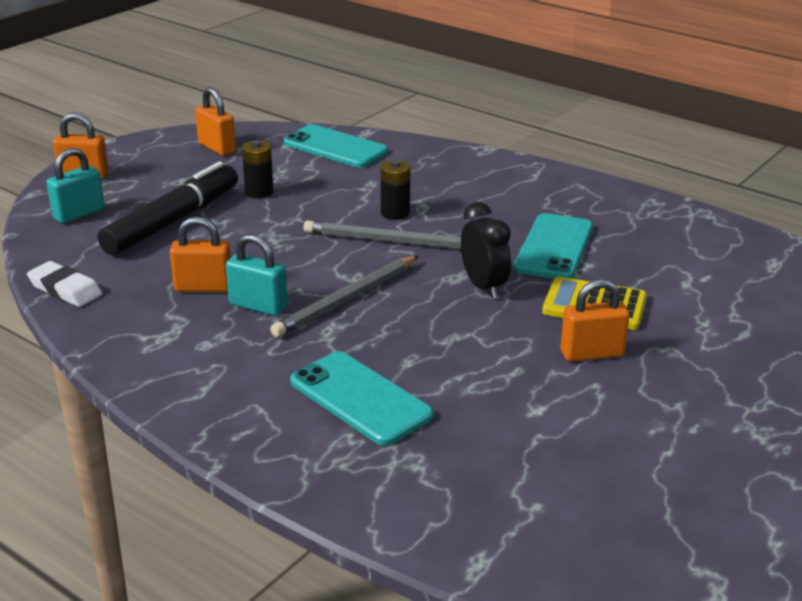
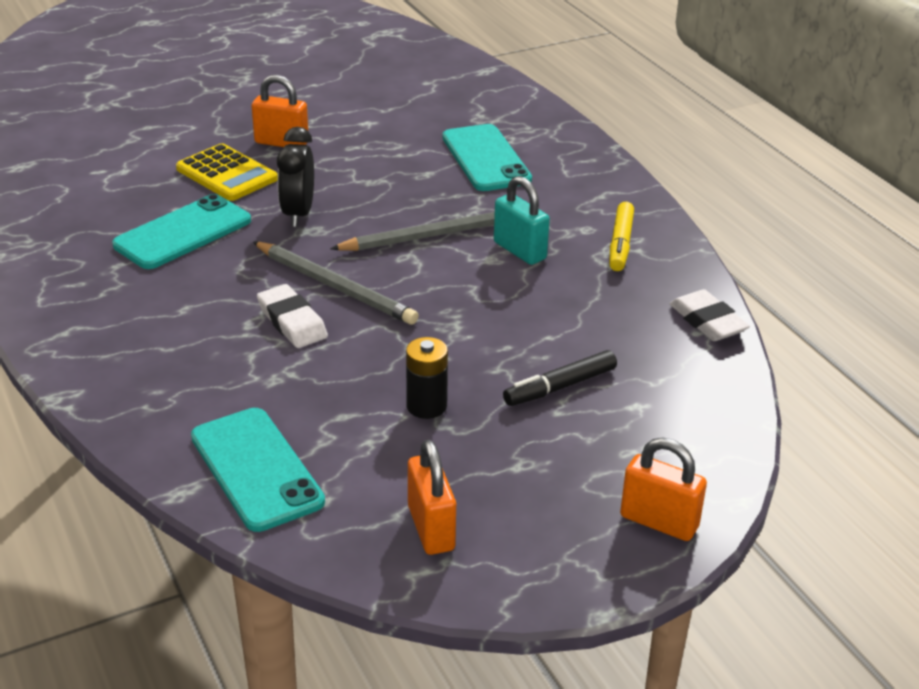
camera: 155 degrees left, 5 degrees up
(79, 214) = (678, 436): turquoise padlock -> none
(164, 338) = (620, 244): none -> yellow marker
(173, 221) = (560, 387): black marker -> black marker, size x0.54
(203, 287) = (562, 285): orange padlock -> none
(395, 213) = (292, 322): black battery -> white eraser

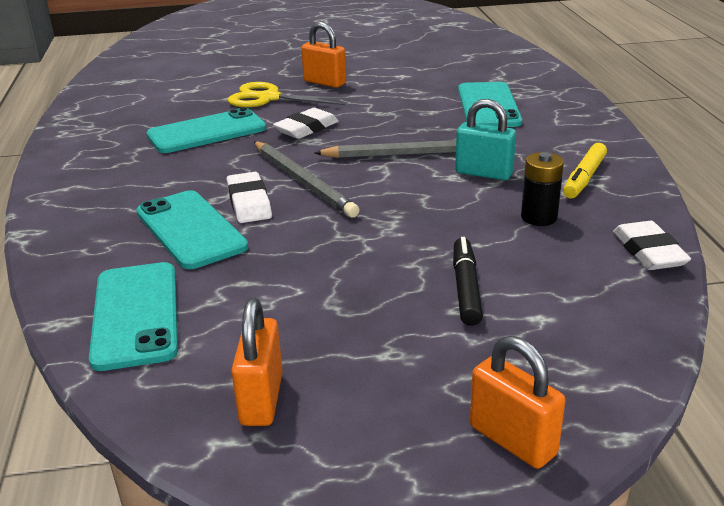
camera: 20 degrees right, 5 degrees down
(227, 174) = (268, 98): yellow calculator -> yellow scissors
(249, 364) = (191, 229): none -> turquoise phone
(298, 214) = (306, 128): black clock -> white eraser
(426, 406) = (325, 286): black battery -> black battery (539, 217)
(519, 251) = (484, 173): turquoise padlock -> turquoise padlock turned 45 degrees counterclockwise
(560, 387) = (466, 288): black marker -> black marker turned 105 degrees clockwise

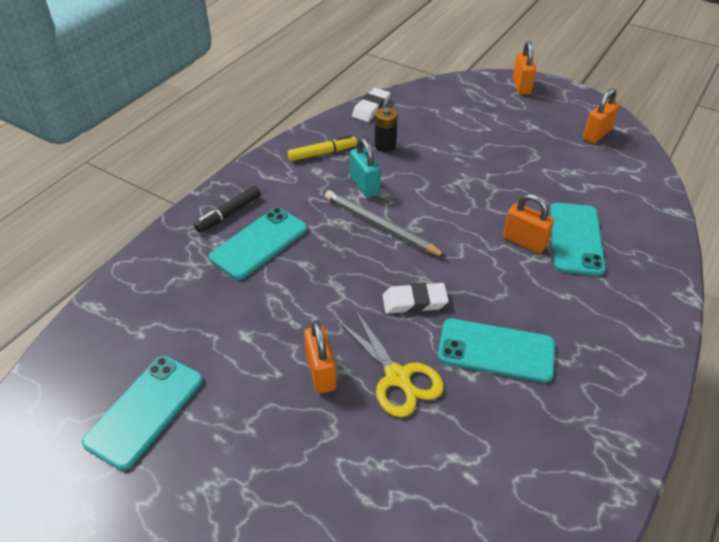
camera: 140 degrees left, 15 degrees up
(135, 315) = (634, 196): turquoise phone -> turquoise phone (145, 411)
(249, 203) = (524, 241): white eraser -> orange padlock
(303, 181) = (474, 241): grey pencil -> none
(466, 288) = (469, 133): black marker -> black marker (229, 214)

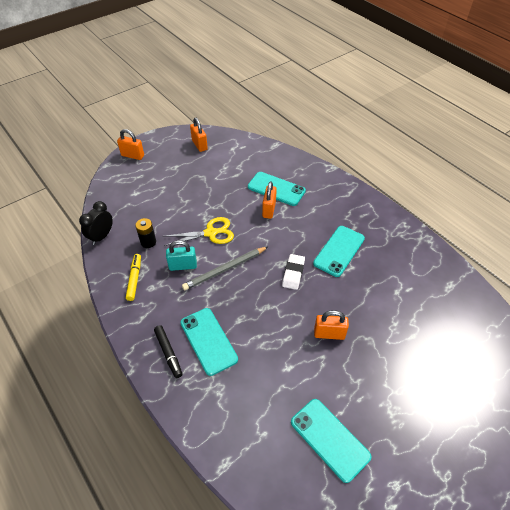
camera: 70 degrees left, 5 degrees up
(371, 108) = (101, 236): white eraser -> black clock
(398, 377) = (343, 298): yellow scissors -> yellow scissors (211, 233)
(524, 241) = (269, 210): orange padlock -> orange padlock turned 45 degrees counterclockwise

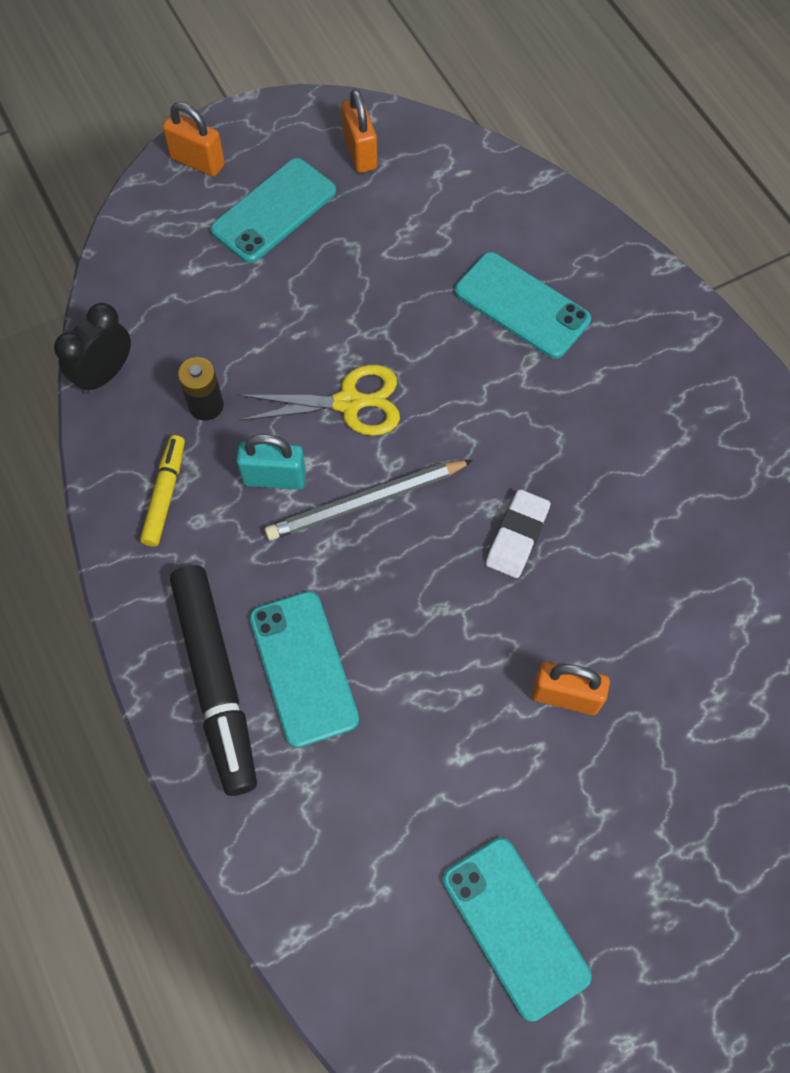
camera: 10 degrees right, 15 degrees up
(168, 353) = (216, 682): black marker -> black marker, size x1.85
(269, 210) = (493, 360): orange padlock -> none
(339, 251) = (634, 495): turquoise phone -> turquoise phone (274, 211)

